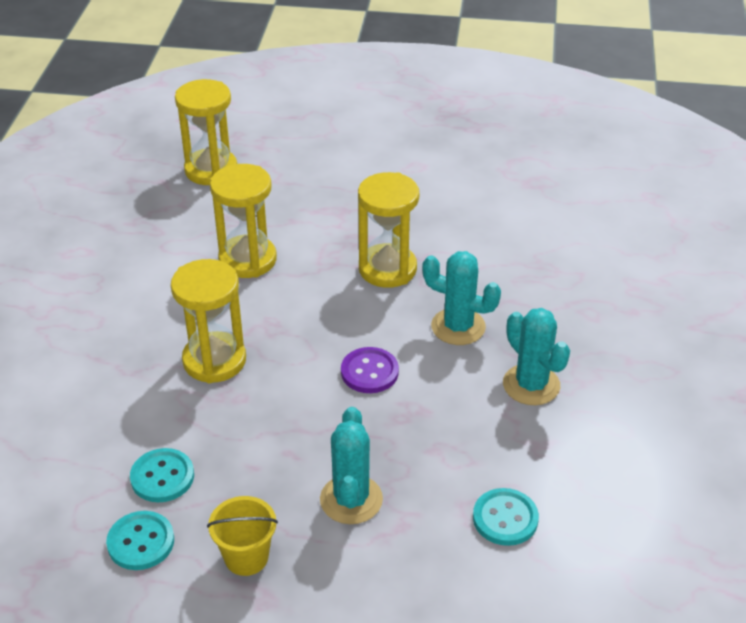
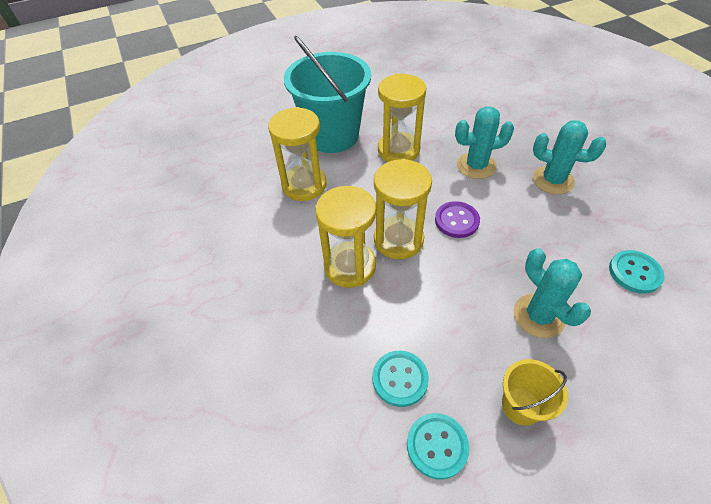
camera: 30 degrees left, 10 degrees up
(211, 170) = (222, 138): yellow hourglass -> yellow hourglass (398, 240)
(331, 219) = (332, 136): none -> turquoise bucket

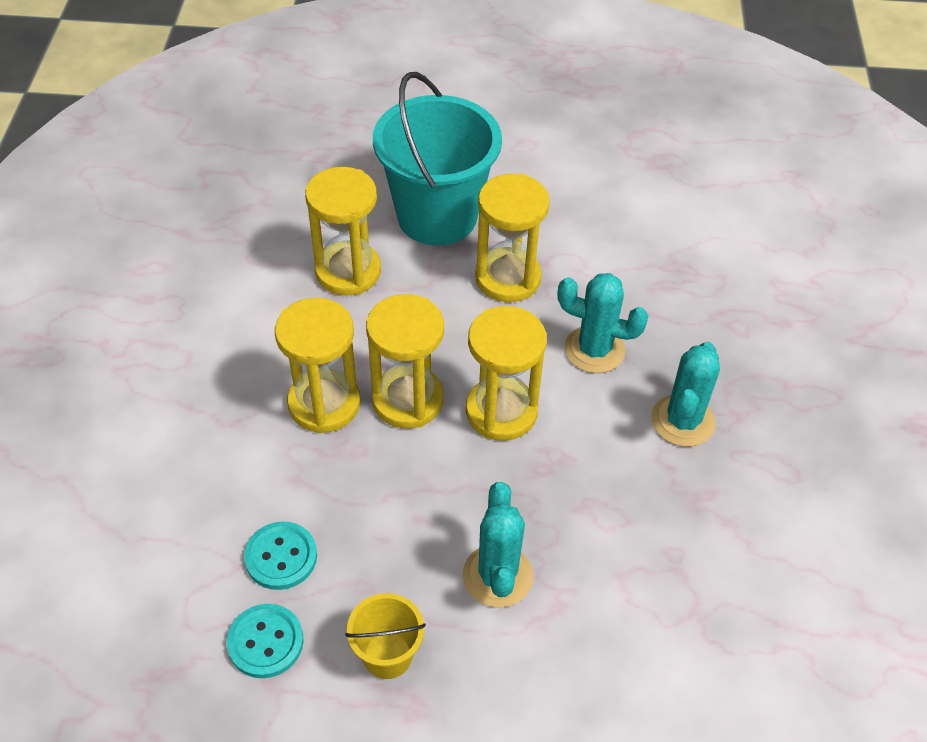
camera: 25 degrees right, 0 degrees up
(456, 221) = (501, 411): purple button -> yellow hourglass
(553, 180) = (683, 421): turquoise cactus -> turquoise cactus turned 60 degrees clockwise
(634, 273) = (671, 591): turquoise button -> none

